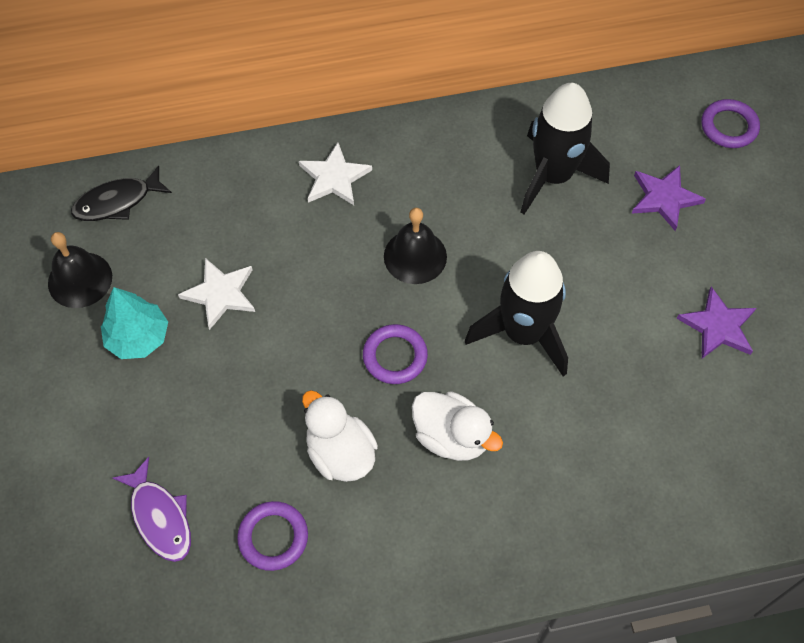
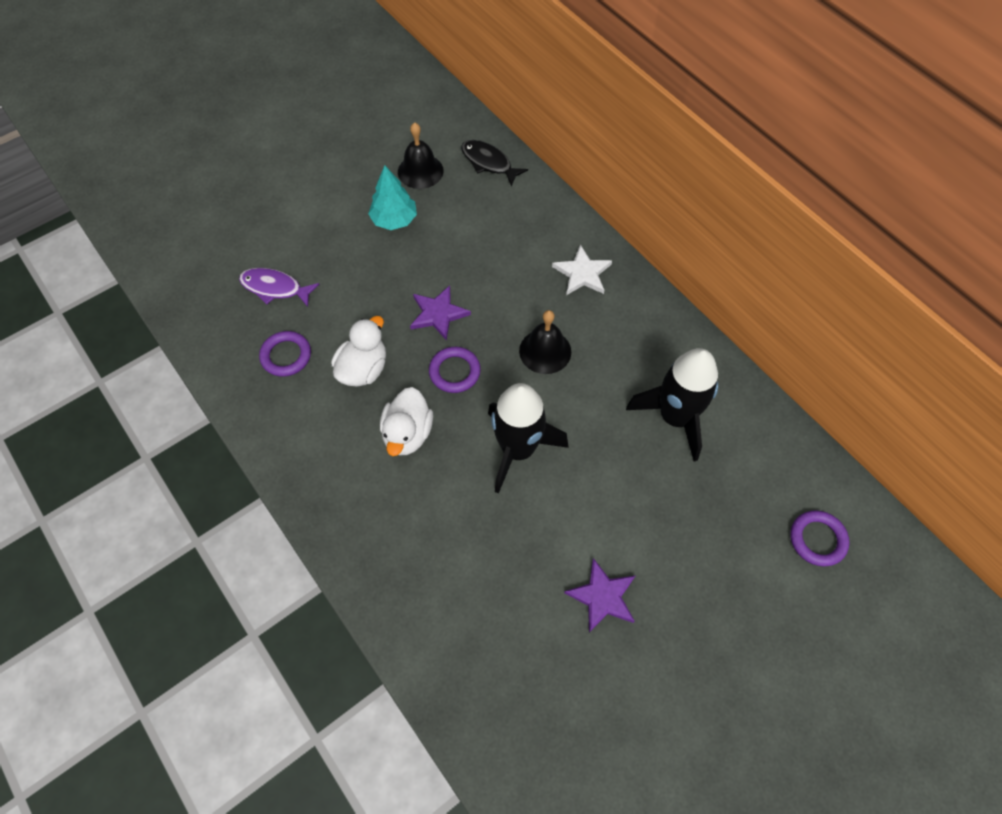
camera: 65 degrees right, 0 degrees up
(160, 517) = (275, 288): purple fish -> purple fish turned 75 degrees clockwise
(220, 294) = (450, 249): white star -> none
(664, 198) = (706, 510): purple star -> purple star (438, 314)

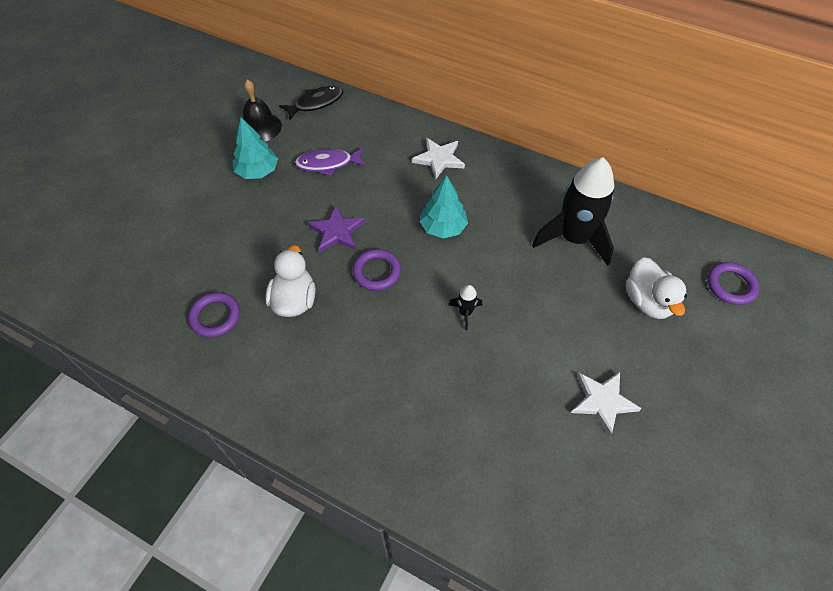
camera: 25 degrees left, 5 degrees down
(275, 288) = (175, 263): purple fish -> purple fish (328, 164)
(407, 434) = (363, 338): white duck -> white duck (647, 301)
(489, 163) = (316, 103): black fish -> black fish turned 135 degrees clockwise
(518, 449) = (465, 313): black rocket -> black rocket, size x0.42
(545, 351) = (443, 227): black bell -> turquoise tree
(602, 597) = (602, 401): purple star -> white star

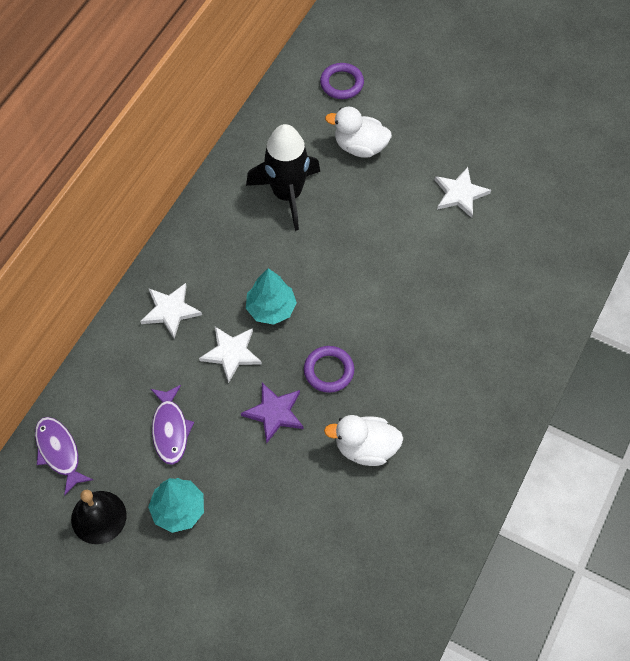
camera: 90 degrees left, 5 degrees up
(215, 317) = (388, 525): purple ring -> none
(316, 103) = (59, 452): black fish -> purple fish
(397, 200) = (231, 353): none -> white star
(465, 313) = (376, 292): black rocket -> none
(647, 301) = (360, 147): white duck -> white duck turned 150 degrees counterclockwise

